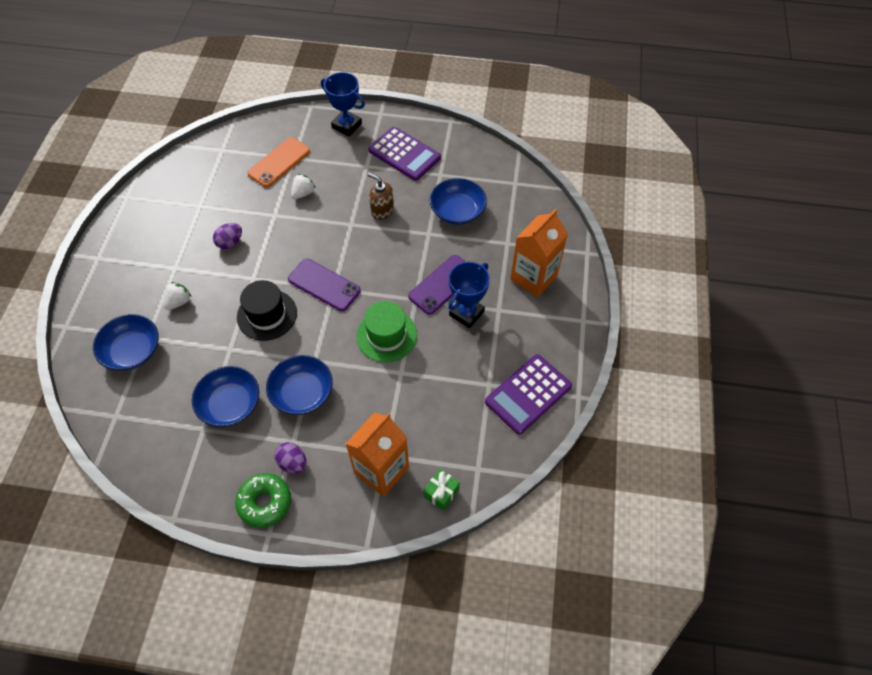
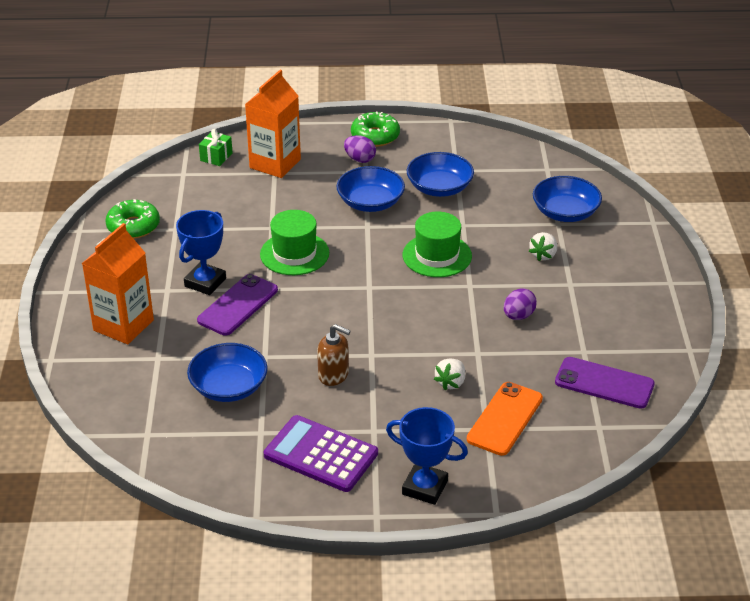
camera: 170 degrees right, 20 degrees down
(267, 315) = (437, 255): black hat -> green hat
(324, 285) = (382, 288): purple phone -> purple phone (604, 383)
(528, 394) = (133, 226): purple calculator -> green donut

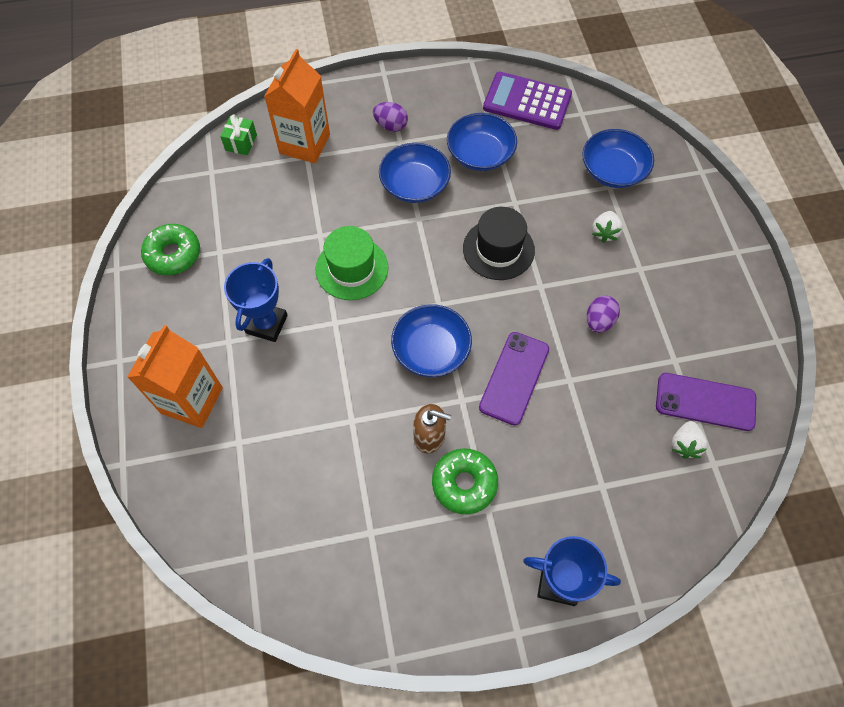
camera: 10 degrees left, 25 degrees up
(229, 387) = (323, 472): blue bowl -> blue bowl (431, 350)
(238, 305) = (308, 352): purple phone -> purple phone (514, 378)
(321, 454) = (440, 554): purple calculator -> purple calculator (527, 101)
(375, 136) = (399, 91): green donut -> green donut (464, 483)
(437, 255) = (498, 249): green hat -> black hat
(451, 383) = (552, 427): white strawberry -> white strawberry (684, 444)
(505, 419) = (618, 469): orange phone -> none

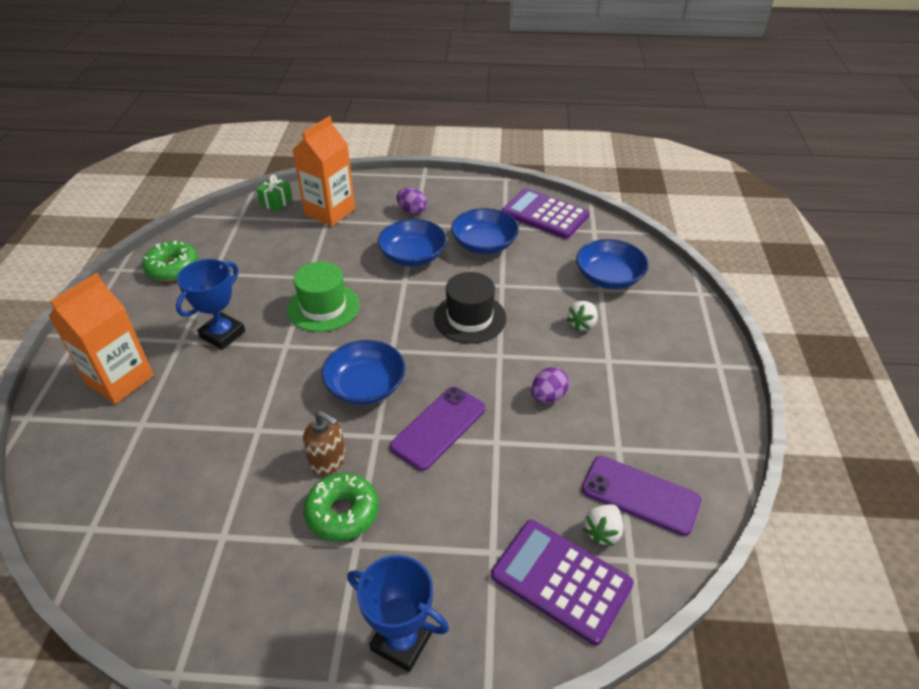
camera: 15 degrees right, 20 degrees down
(665, 496) = (561, 580): none -> purple calculator

